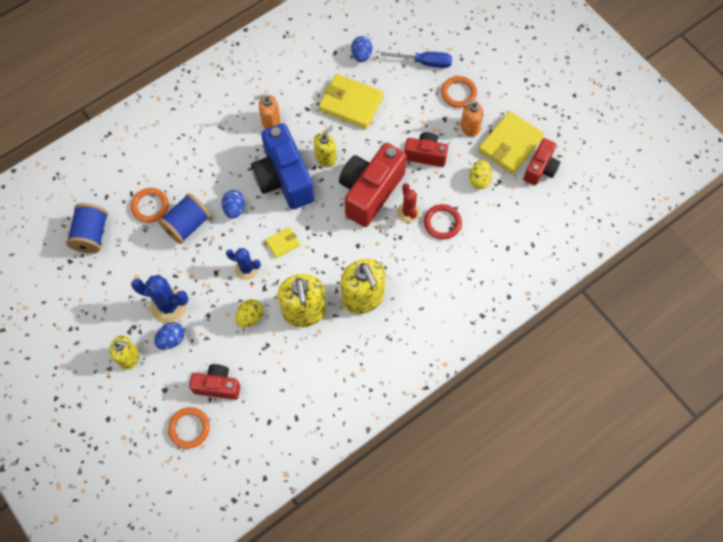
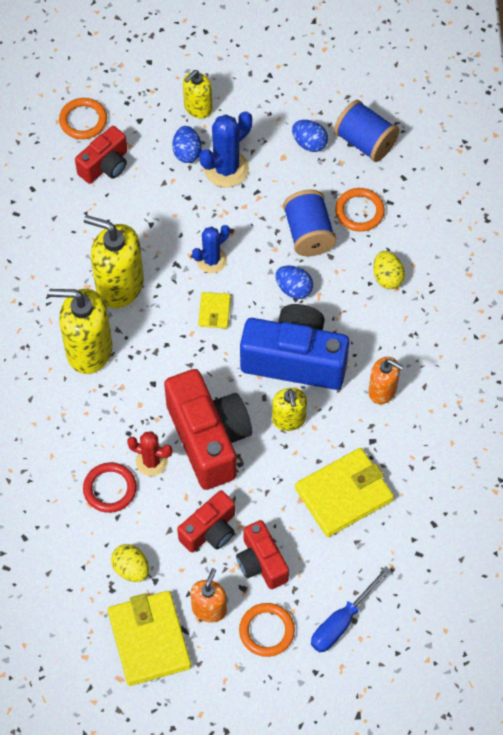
camera: 125 degrees right, 5 degrees down
(250, 317) = (154, 233): yellow egg -> yellow egg (387, 277)
(270, 121) = (382, 391): orange soap dispenser -> orange soap dispenser turned 90 degrees clockwise
(361, 55) = (407, 552): blue egg -> blue egg (309, 143)
(540, 168) = (90, 651): red camera -> red camera (261, 562)

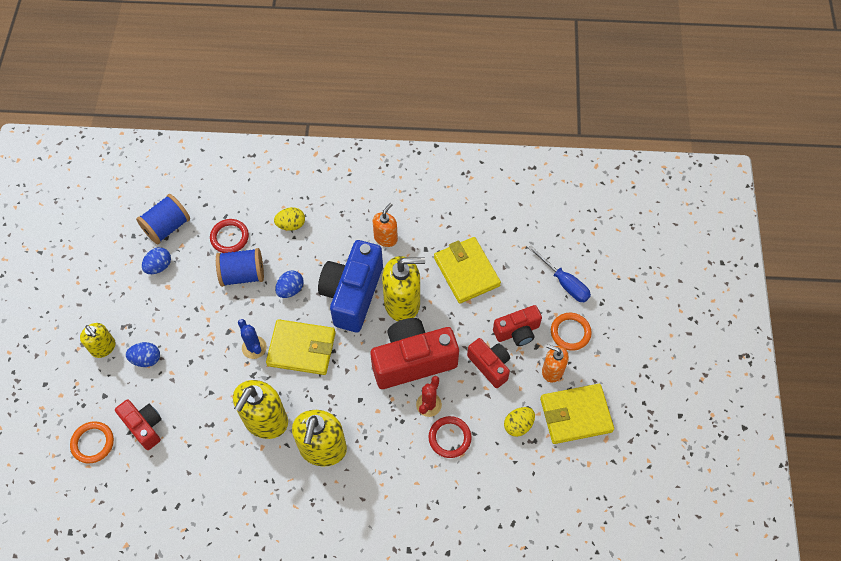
camera: 85 degrees left, 0 degrees up
(214, 311) = (301, 349): yellow wallet -> yellow wallet, size x2.03
(226, 169) = (169, 330): blue cactus -> none
(289, 419) = (402, 303): yellow soap dispenser -> yellow soap dispenser, size x1.73
(359, 211) = (229, 237): orange ring -> red ring

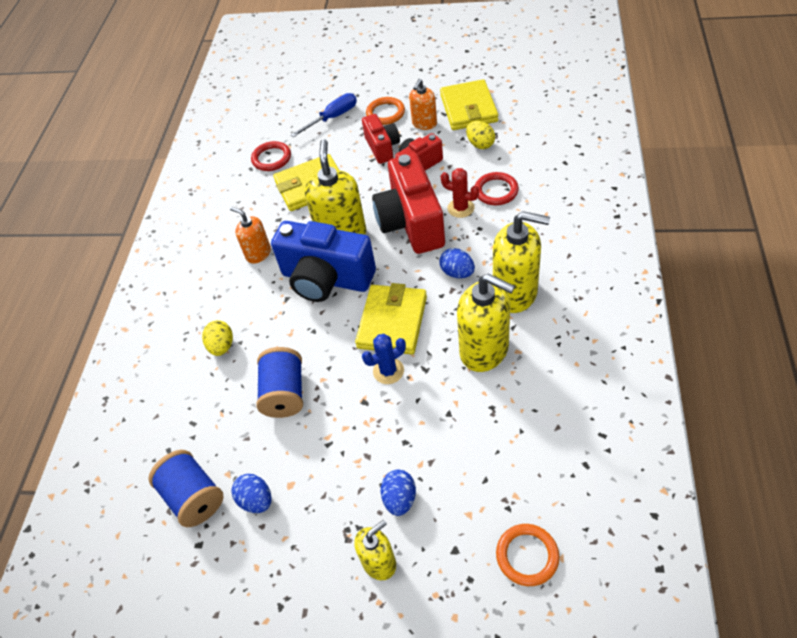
camera: 80 degrees left, 10 degrees down
(144, 426) = (498, 488): red camera -> none
(229, 237) = (226, 414): red ring -> red ring (271, 158)
(290, 289) = (312, 339): blue egg -> blue egg (457, 273)

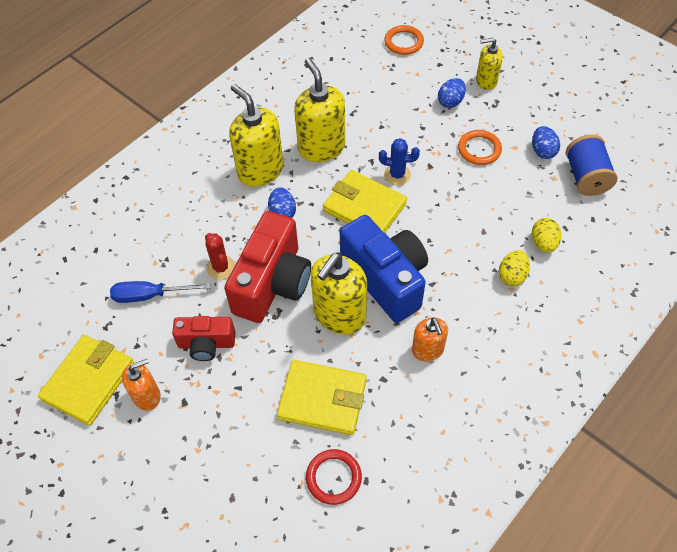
camera: 150 degrees left, 5 degrees up
(284, 393) = (482, 206): blue spool -> none
(332, 118) = (222, 491): blue screwdriver -> blue screwdriver (150, 295)
(382, 147) = (215, 396): red camera -> none
(385, 113) = (165, 447): orange ring -> orange ring (479, 149)
(392, 322) = (364, 207): yellow wallet -> yellow wallet turned 75 degrees clockwise
(480, 144) = (131, 324): yellow egg -> yellow egg (543, 243)
(496, 191) = (177, 263): red ring -> none

